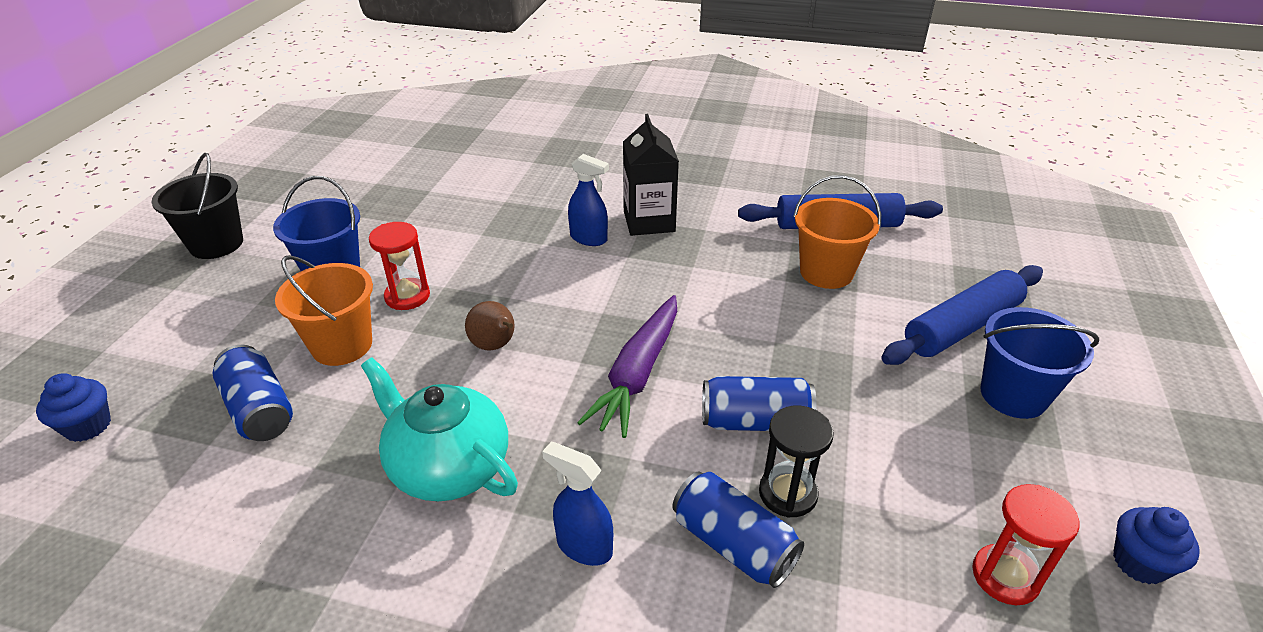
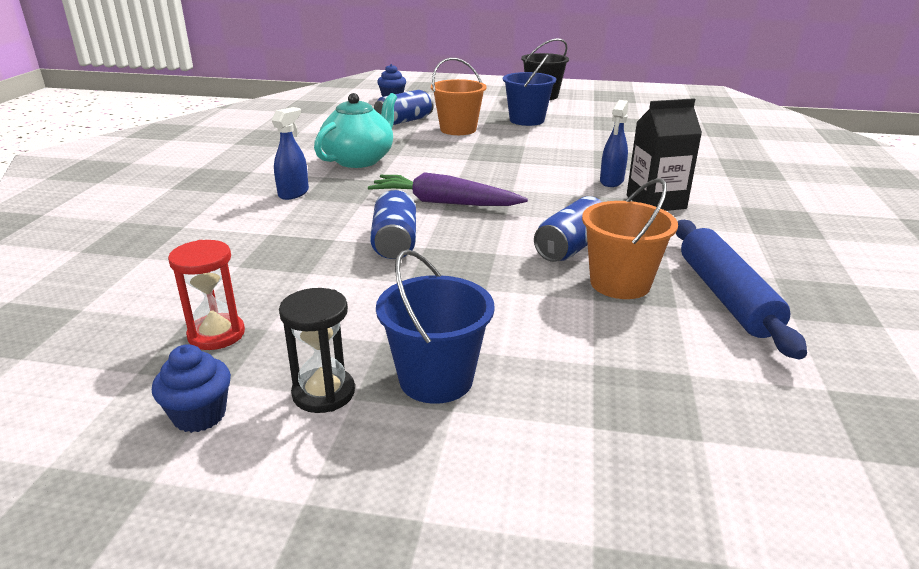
camera: 85 degrees right, 10 degrees down
(407, 296) = (510, 138): red hourglass -> none
(495, 346) = (466, 162): brown pear -> none
(733, 544) = (282, 233): blue can -> blue can (571, 247)
(788, 493) = (321, 252): black hourglass -> black hourglass (323, 393)
(962, 327) = (552, 361): blue rolling pin -> none

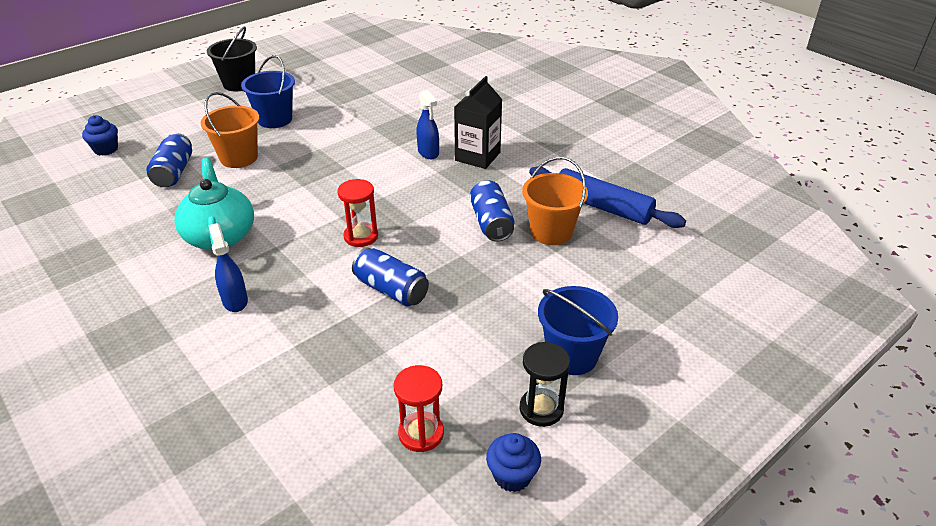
camera: 50 degrees left, 10 degrees up
(444, 203) = (361, 236): purple carrot -> red hourglass

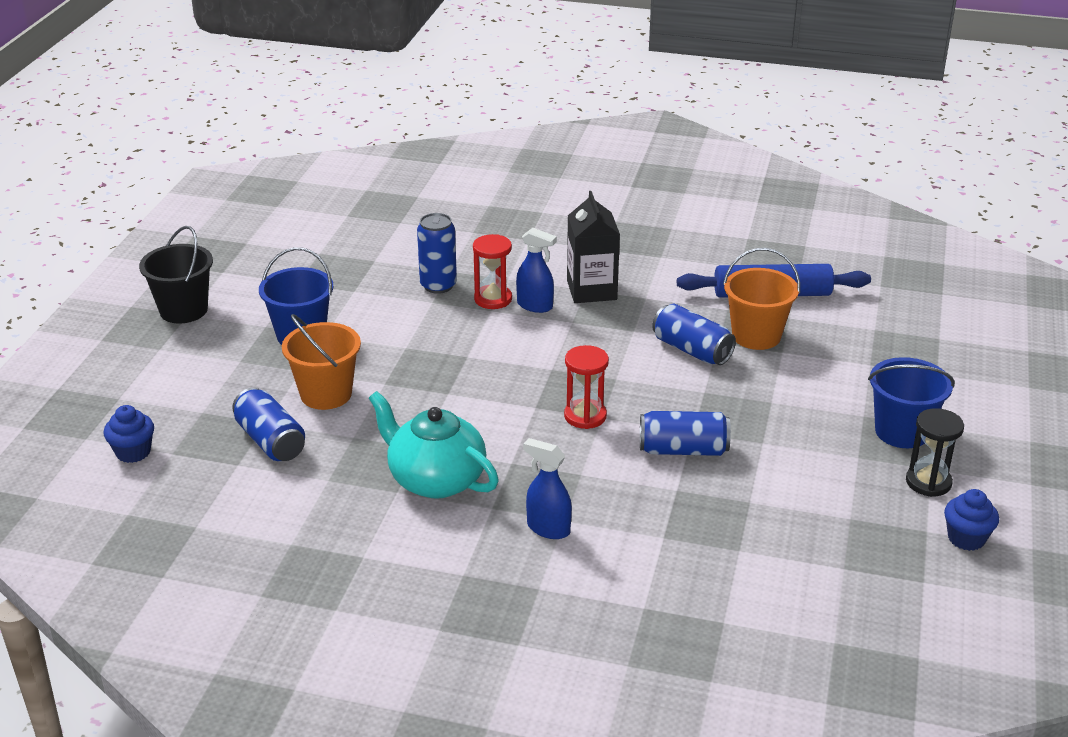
camera: 35 degrees left, 5 degrees down
(388, 119) = (438, 285): none -> blue can
(421, 433) = (863, 546): red hourglass -> red hourglass (493, 299)

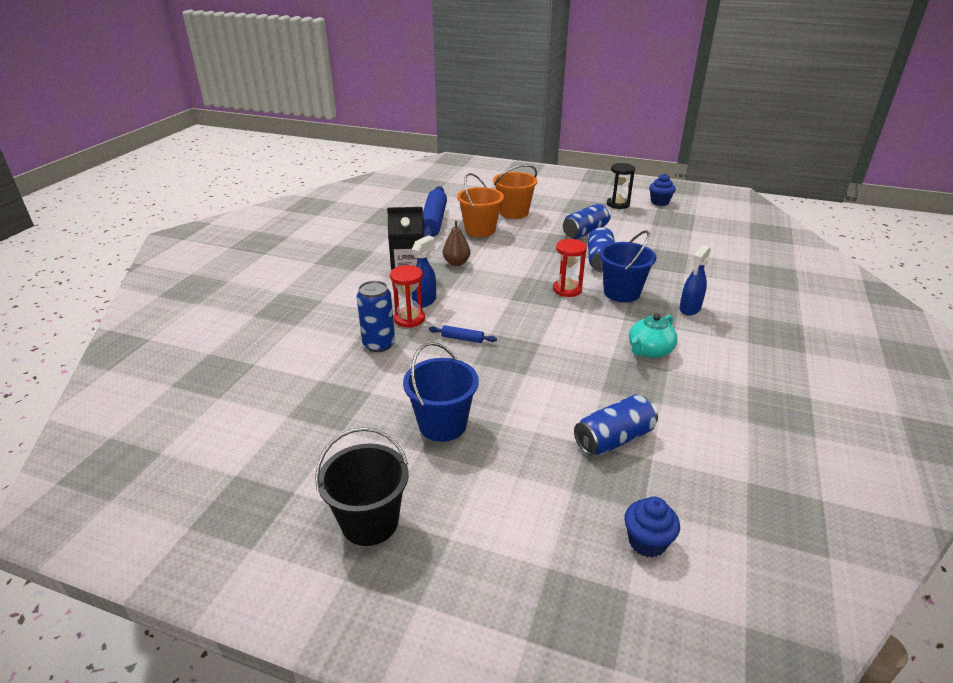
camera: 85 degrees left, 0 degrees up
(326, 394) = (541, 407): orange bucket -> orange bucket (514, 212)
(435, 479) = (649, 351): turquoise teapot -> turquoise teapot, size x0.64
(453, 338) = (462, 338): none -> blue rolling pin
(643, 322) = (456, 263): none -> brown pear
(692, 350) = (493, 250): blue can -> blue can (585, 232)
(901, 432) = (576, 205): blue bucket -> blue bucket (621, 292)

